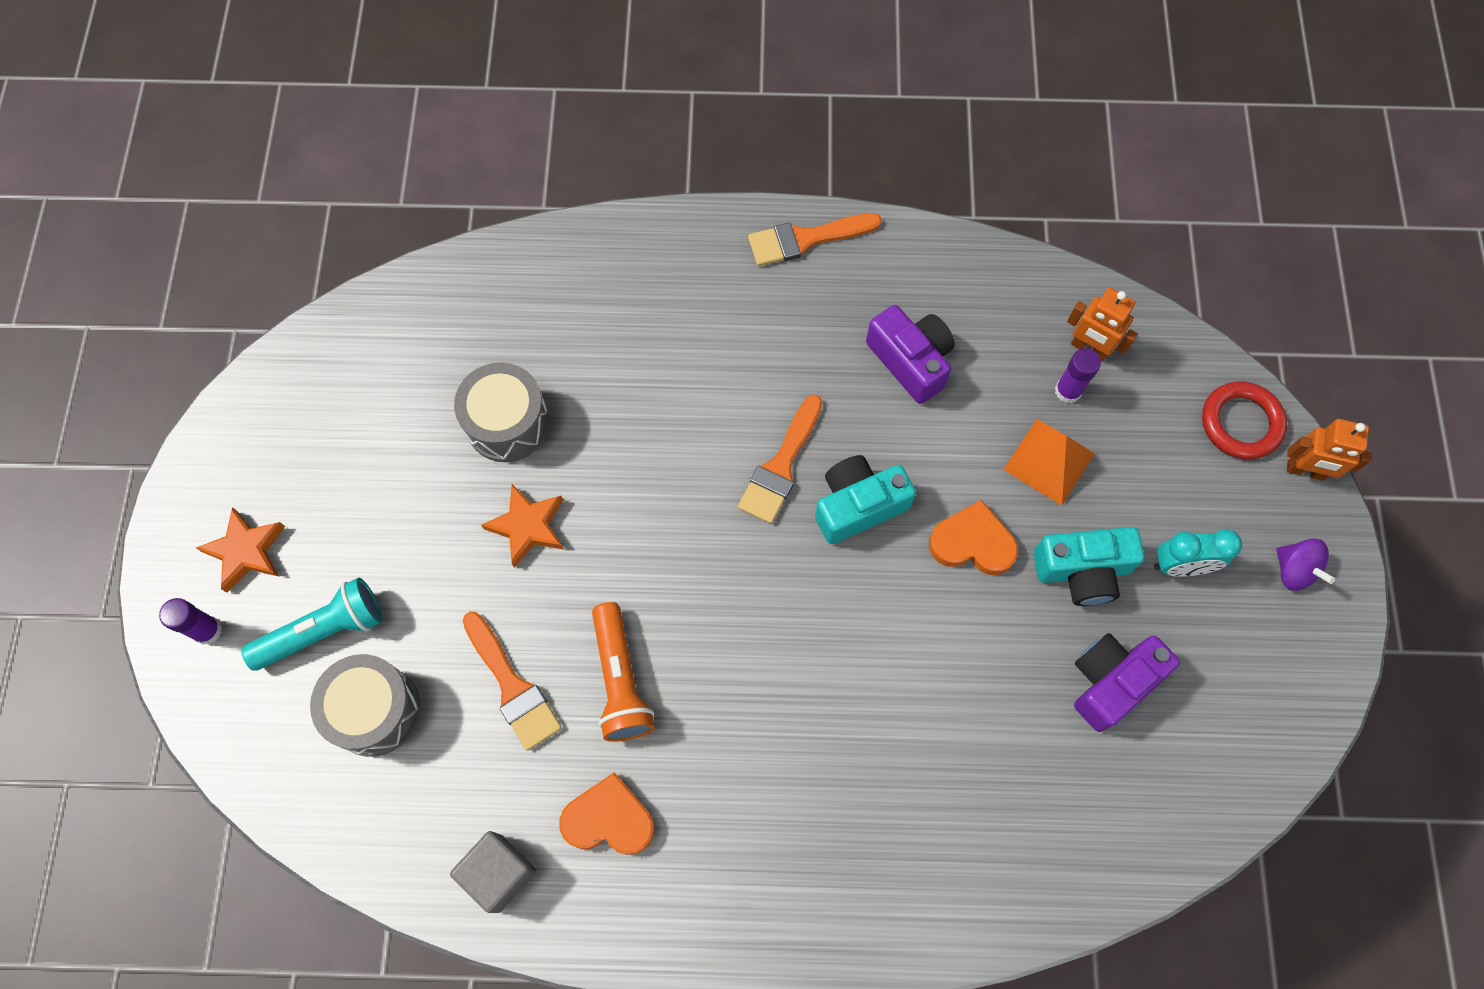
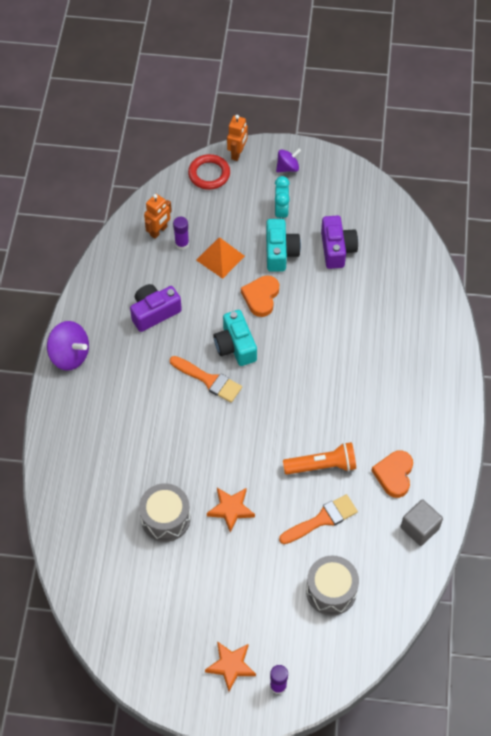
camera: 85 degrees left, 10 degrees down
(323, 631) = (283, 620): turquoise flashlight -> none
(806, 239) = (70, 355): orange brush -> purple spinning top
(1111, 682) = (337, 249): purple camera -> purple camera turned 150 degrees counterclockwise

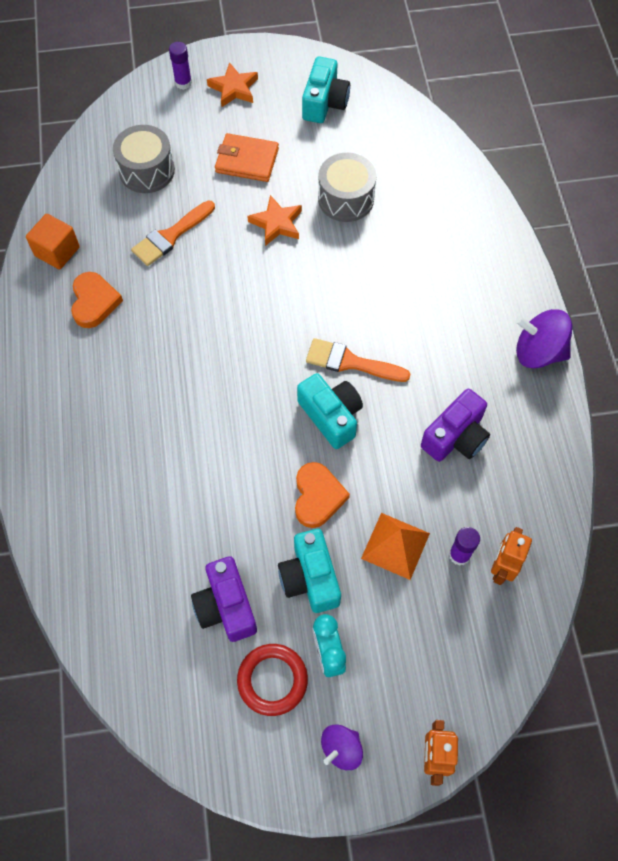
camera: 165 degrees right, 5 degrees up
(150, 626) = (324, 103): none -> turquoise camera
(209, 174) = (465, 698): red ring -> red ring (272, 680)
(239, 579) = (247, 160): none -> orange wallet
(322, 466) = (183, 292): orange flashlight -> none
(419, 528) = (57, 251): grey cube -> orange cube

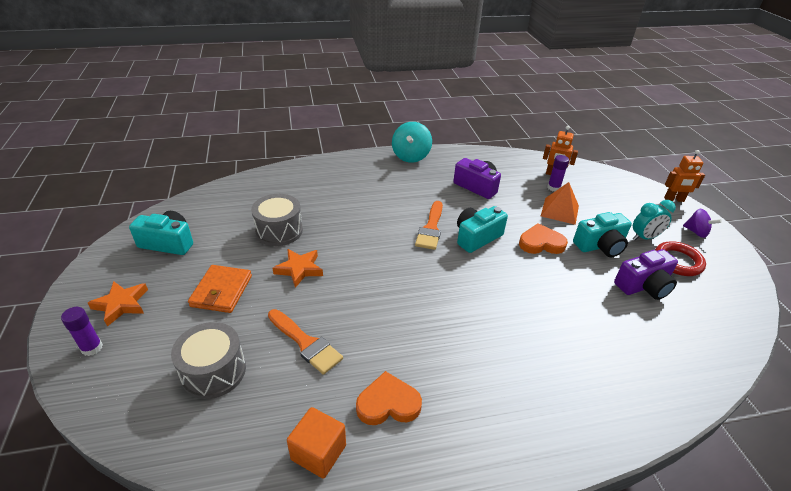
camera: 95 degrees left, 25 degrees down
(538, 352) = (411, 156): purple spinning top -> turquoise spinning top

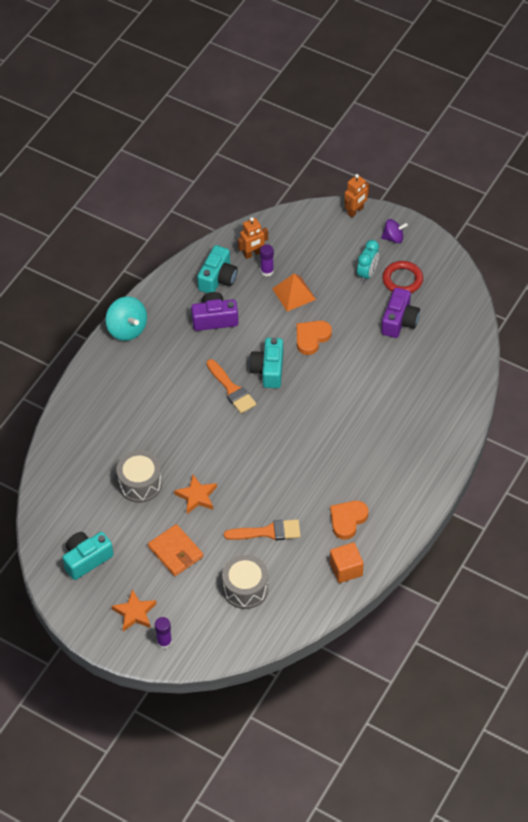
camera: 45 degrees left, 15 degrees up
(600, 246) = (348, 307): turquoise camera -> turquoise camera (218, 278)

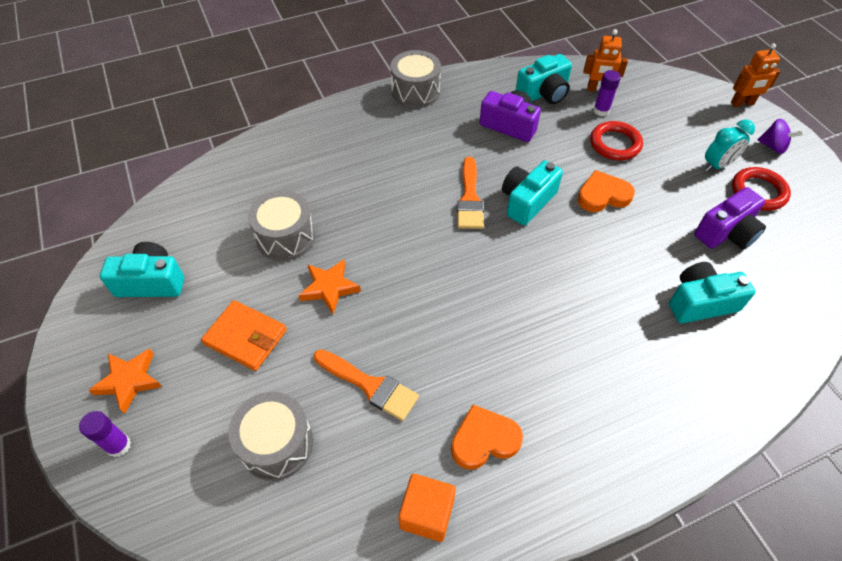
camera: 35 degrees right, 0 degrees up
(127, 329) = (415, 91): turquoise spinning top -> grey drum
(175, 552) = (246, 337): orange wallet -> orange wallet turned 60 degrees counterclockwise
(294, 294) = (615, 144): orange pyramid -> red ring
(410, 376) = (700, 302): none -> turquoise camera

